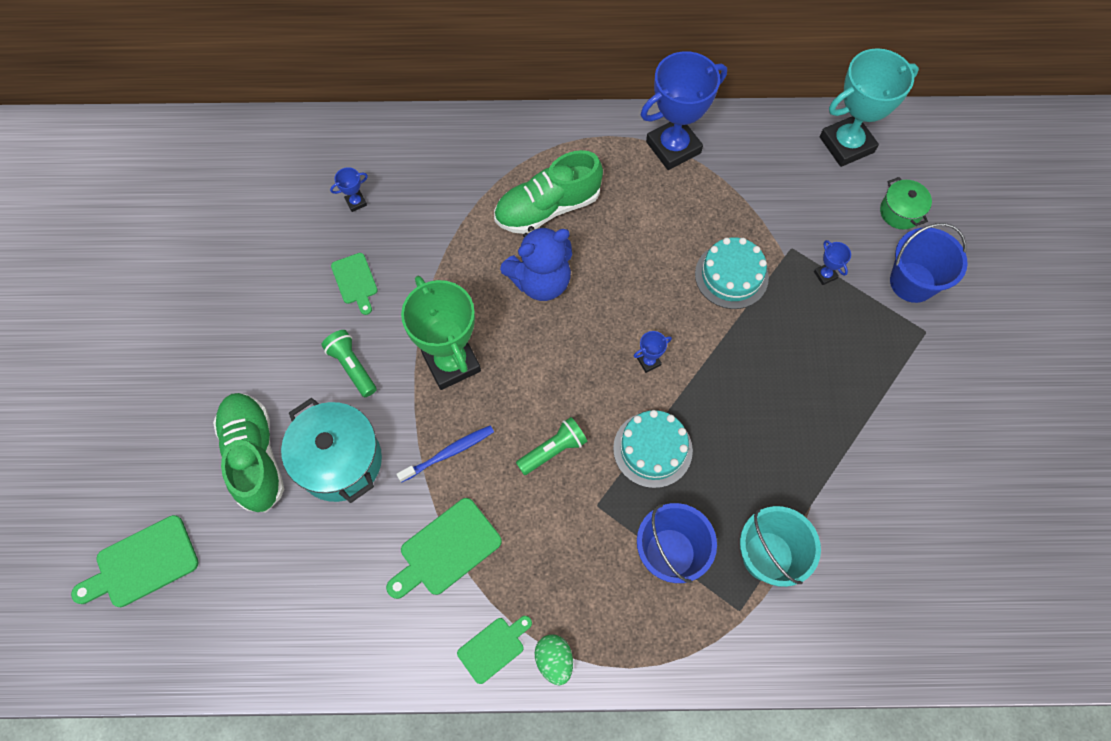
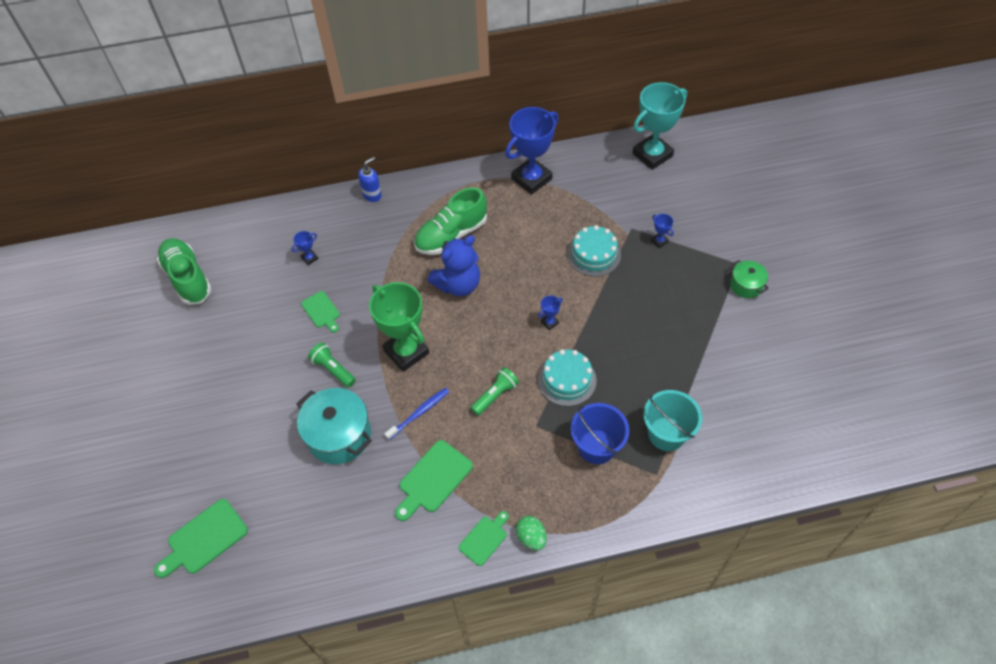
camera: 10 degrees left, 10 degrees down
(254, 456) = (273, 446): green shoe -> green shoe (187, 278)
(457, 128) = (372, 195): none -> blue soap dispenser
(900, 212) = (700, 191): green pot -> green pot (746, 285)
(912, 282) = (720, 234): blue bucket -> none

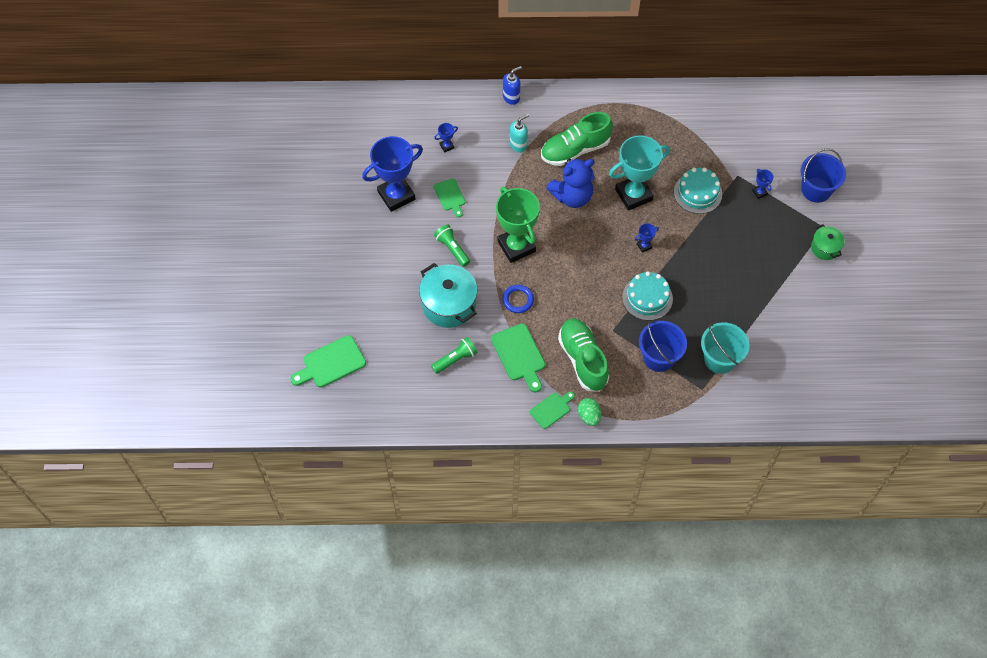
camera: 10 degrees right, 5 degrees up
(187, 278) = (339, 143): green shoe -> green shoe (583, 360)
(388, 242) = (518, 145): none -> turquoise soap dispenser
(419, 413) = (518, 300): blue toothbrush -> blue ring
(433, 479) = (519, 355): green cutting board -> green cutting board turned 75 degrees counterclockwise
(495, 395) = (584, 298): green flashlight -> green flashlight (455, 359)
(531, 179) = (658, 110): blue trophy -> blue trophy (396, 195)
(652, 155) = (776, 108): turquoise trophy -> turquoise trophy (633, 195)
(717, 227) = (816, 190): none -> blue bucket

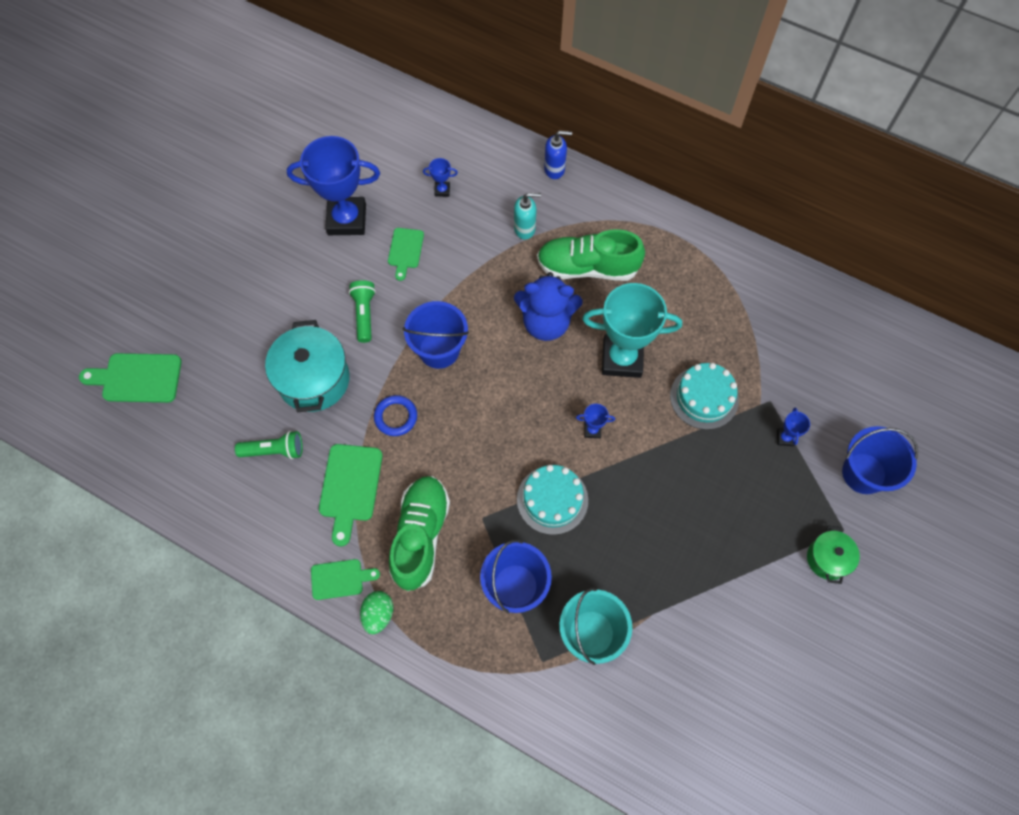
camera: 30 degrees right, 5 degrees up
(516, 246) = (439, 350): green trophy -> blue bucket

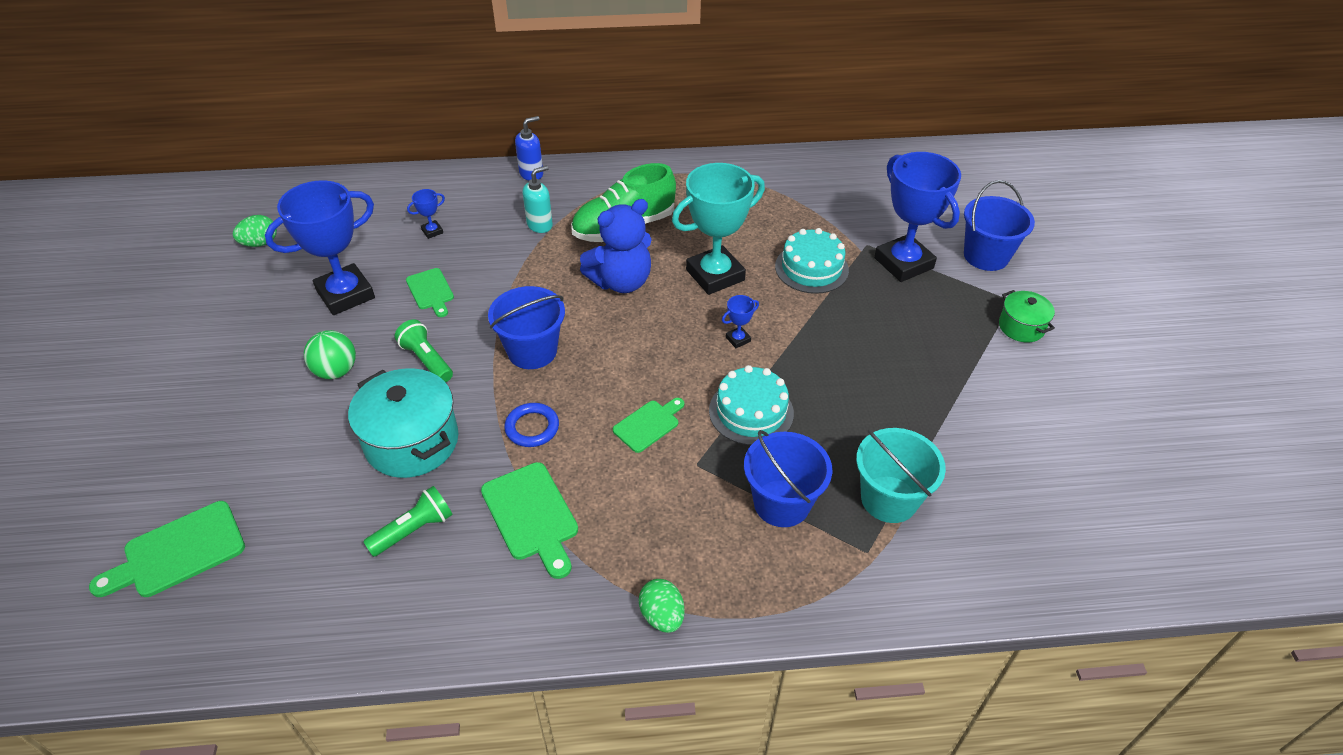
camera: 35 degrees left, 20 degrees down
(302, 288) = (336, 371): none -> green ball
(318, 134) = (260, 243): none -> green egg
(340, 579) = (590, 608): green cutting board -> green cutting board (648, 424)
(420, 536) = (646, 516): green shoe -> none
(785, 438) = (903, 263): blue trophy -> blue trophy, size x2.49

